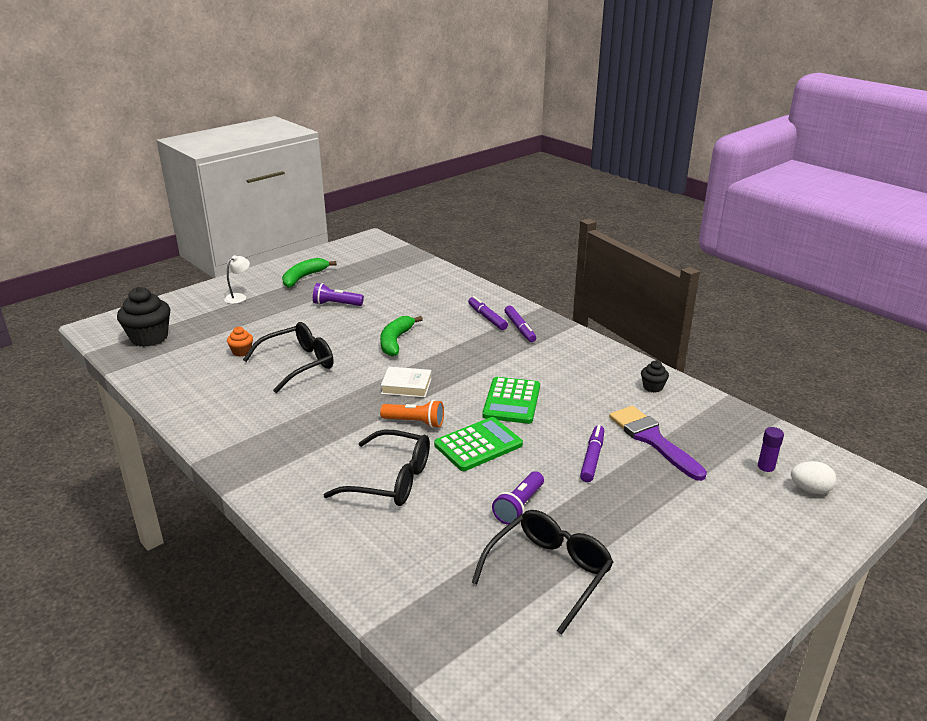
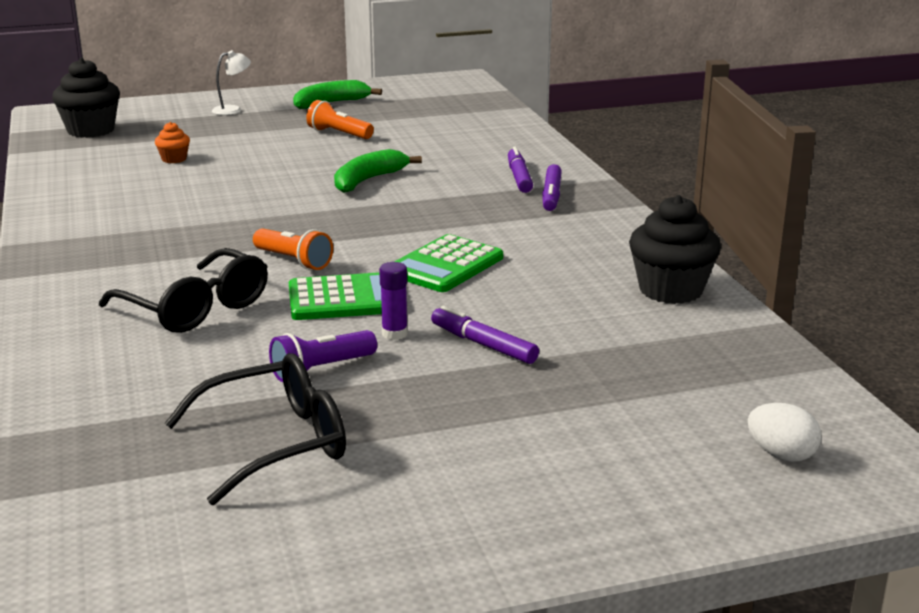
camera: 25 degrees right, 5 degrees down
(297, 364) = (223, 181): black glasses -> none
(336, 304) = (339, 134): purple flashlight -> orange flashlight
(406, 386) = (327, 225): white book -> none
(592, 458) = (483, 344): purple marker -> purple marker turned 90 degrees counterclockwise
(652, 440) = (597, 345): purple brush -> none
(653, 387) = (670, 290): black cupcake -> black cupcake, size x2.02
(764, 471) = (731, 417): purple glue stick -> purple glue stick (394, 334)

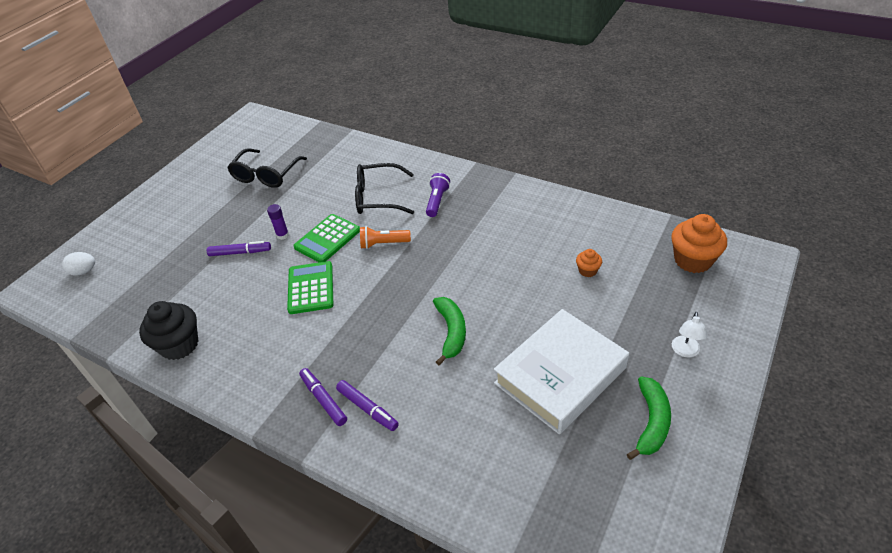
camera: 140 degrees right, 20 degrees up
(91, 130) = (693, 260): black cupcake -> orange cupcake
(321, 369) = (288, 204): purple flashlight -> purple flashlight (437, 201)
(339, 134) = (560, 376): orange flashlight -> white book

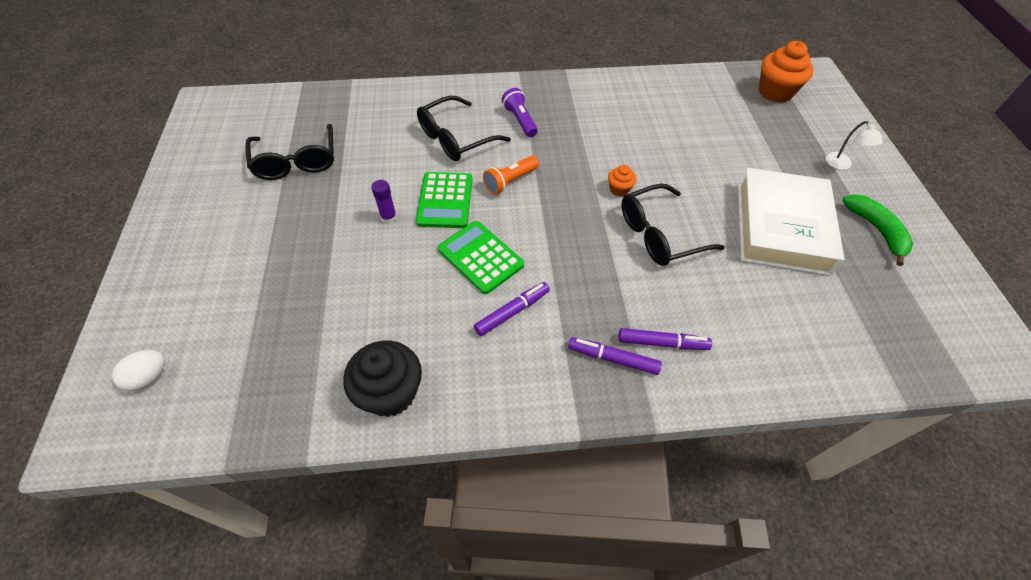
camera: 40 degrees left, 10 degrees up
(240, 252) = (356, 257): purple marker -> purple marker (512, 312)
(451, 332) = (660, 234): green banana -> black glasses
(587, 271) = (711, 131): orange cupcake -> orange cupcake (619, 189)

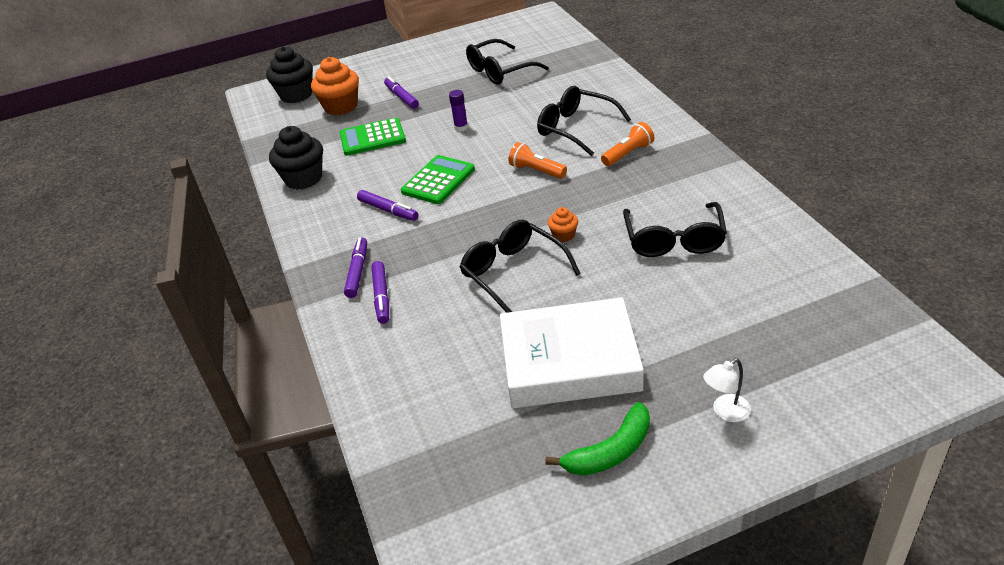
camera: 80 degrees right, 15 degrees down
(149, 377) = (296, 95): white egg -> black cupcake
(273, 256) = (401, 97): none -> purple marker
(445, 200) = (493, 146): green calculator -> green calculator (372, 138)
(520, 120) = (628, 154): purple flashlight -> orange flashlight
(651, 131) = (674, 239): none -> black glasses
(775, 92) = (848, 333): orange cupcake -> orange cupcake (341, 106)

